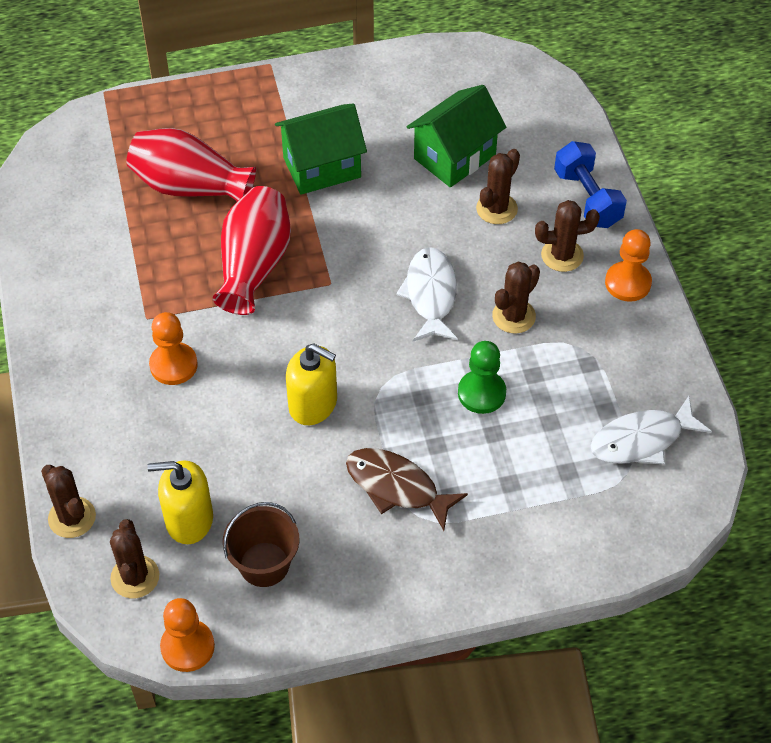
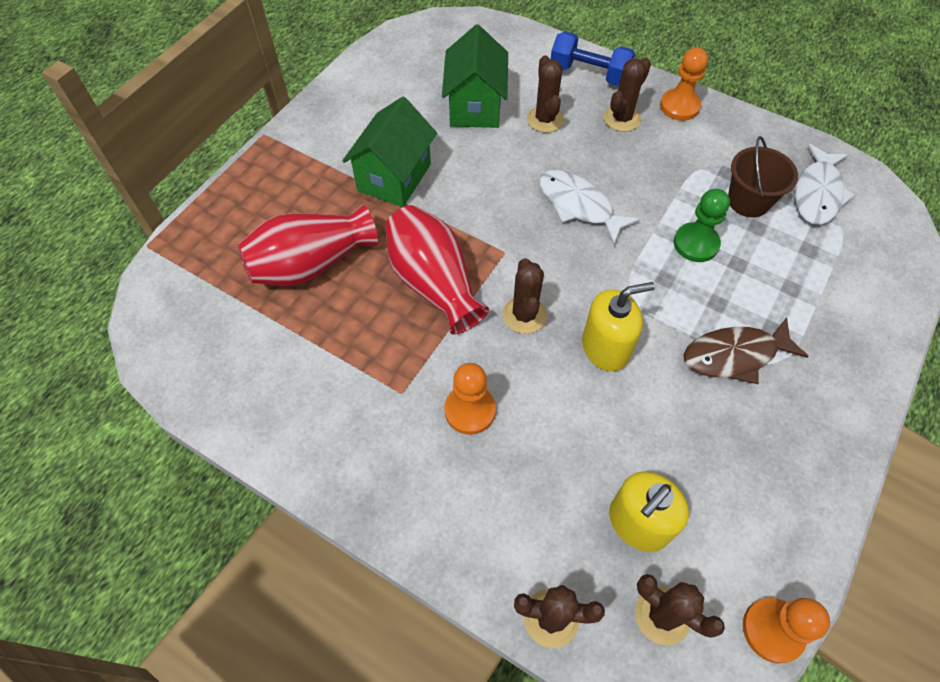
camera: 45 degrees left, 5 degrees up
(264, 564) = (733, 502): brown bucket -> brown bucket (748, 201)
(513, 316) = (646, 178): brown cactus -> brown cactus (524, 315)

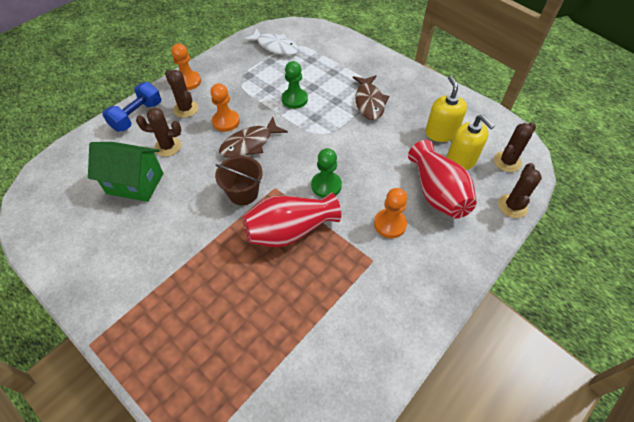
camera: 80 degrees left, 5 degrees down
(311, 264) = (251, 311): red vase -> red vase (437, 193)
(394, 177) = (184, 244): green house -> none
(524, 315) = (326, 185): brown cactus -> green pawn
(578, 206) = (249, 144): white fish -> brown fish
(605, 348) = (356, 152): yellow soap dispenser -> yellow soap dispenser (440, 133)
(748, 201) = (271, 72): brown bucket -> brown bucket (243, 193)
(773, 630) = (510, 125): orange pawn -> orange pawn (226, 121)

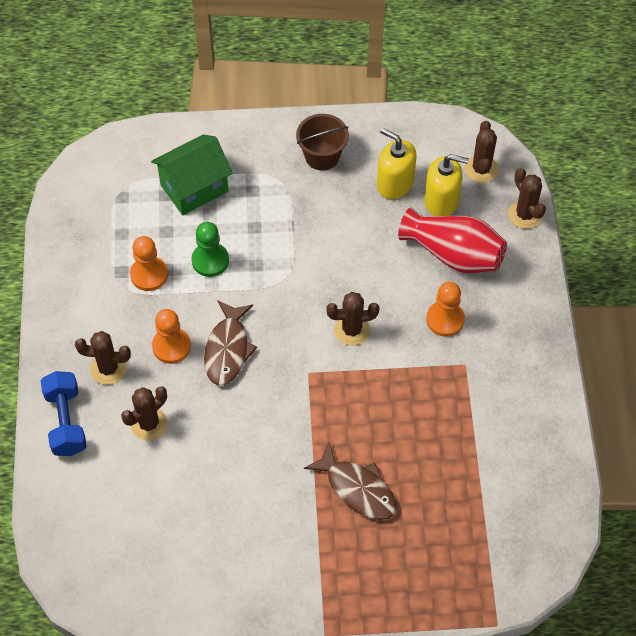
camera: 45 degrees left, 5 degrees up
(135, 183) = (170, 486): green house -> green house (194, 188)
(188, 81) = (64, 335): orange pawn -> orange pawn (149, 275)
(243, 193) = (286, 403): brown bucket -> brown bucket (322, 156)
(275, 47) = (104, 208): white fish -> none
(290, 231) = (370, 400): red vase -> none
(326, 185) = (352, 330): green pawn -> brown cactus
(369, 102) = (290, 201): brown fish -> brown fish (357, 489)

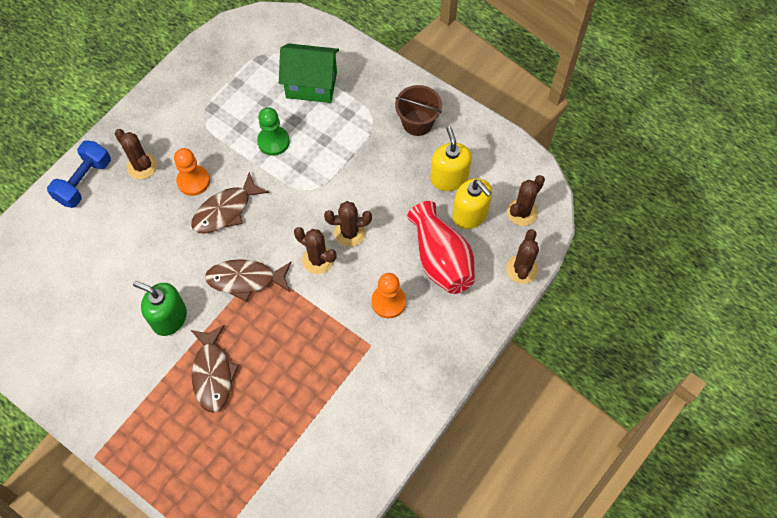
camera: 40 degrees right, 5 degrees up
(149, 275) = (226, 122): orange pawn -> none
(149, 424) = (130, 222): brown cactus -> brown cactus (349, 233)
(271, 474) = (169, 318): none -> green soap dispenser
(306, 393) = (245, 279): none -> brown fish

